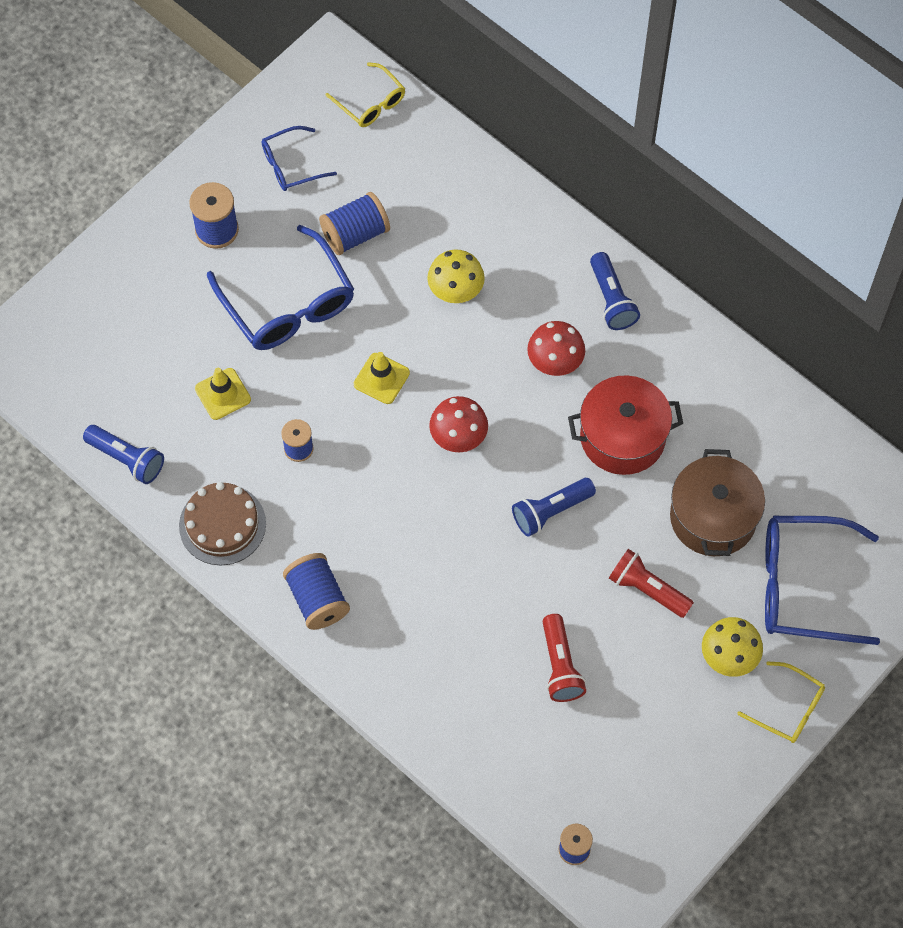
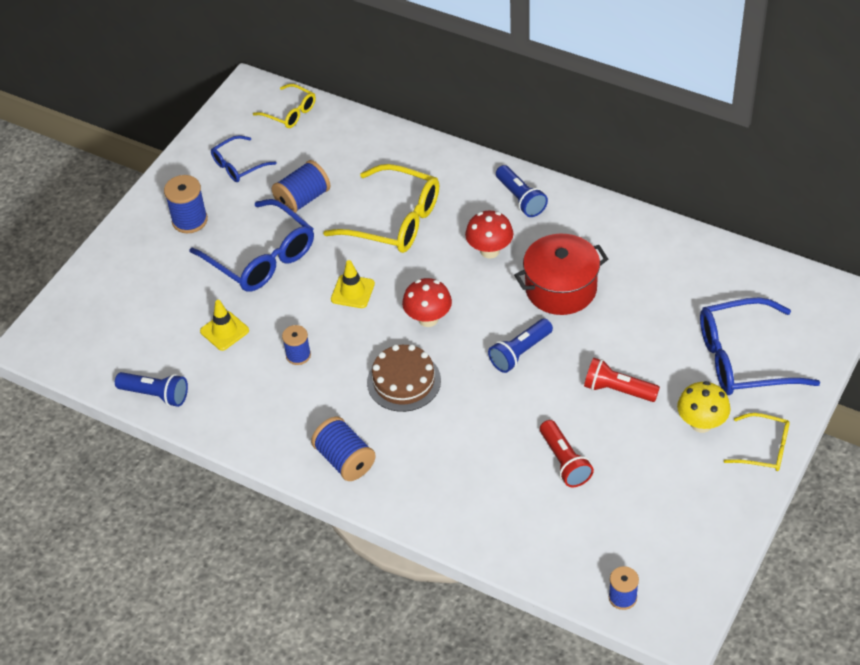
camera: 10 degrees left, 15 degrees down
(222, 524) = (249, 424): brown cake -> brown cake (404, 381)
(455, 292) = (395, 220): yellow mushroom -> yellow glasses
(713, 517) = (653, 327): brown pot -> none

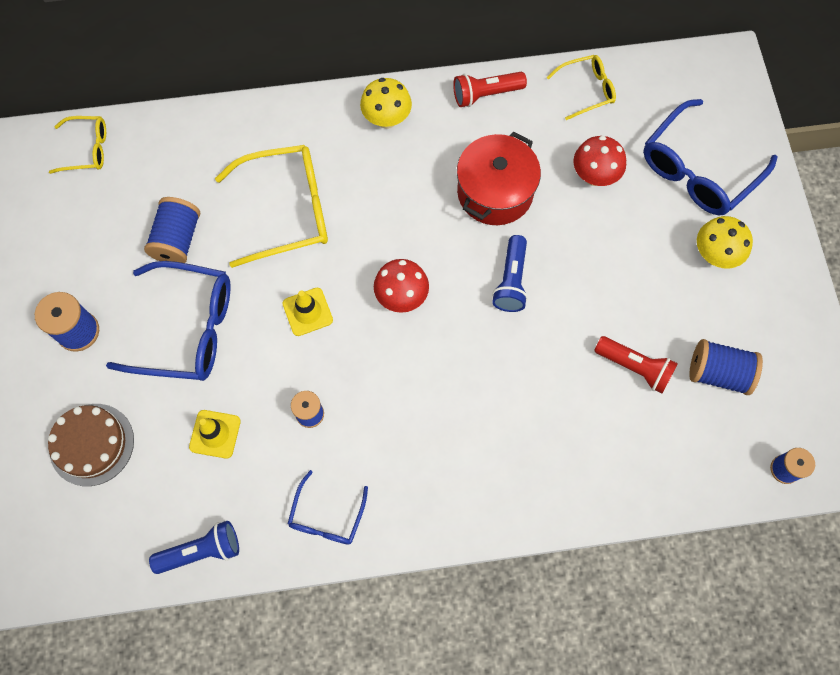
camera: 40 degrees left, 20 degrees up
(238, 165) = (80, 239): blue glasses -> blue glasses (326, 517)
(345, 460) = (443, 497): blue spool -> blue spool (718, 373)
(404, 381) = (431, 377): brown cake -> brown cake (92, 444)
(489, 251) = (401, 191): red mushroom -> red mushroom (594, 176)
(520, 199) = (387, 119): blue flashlight -> yellow mushroom
(618, 390) = (622, 265): red flashlight -> red flashlight (486, 94)
(764, 449) = (781, 247): yellow glasses -> yellow glasses (587, 90)

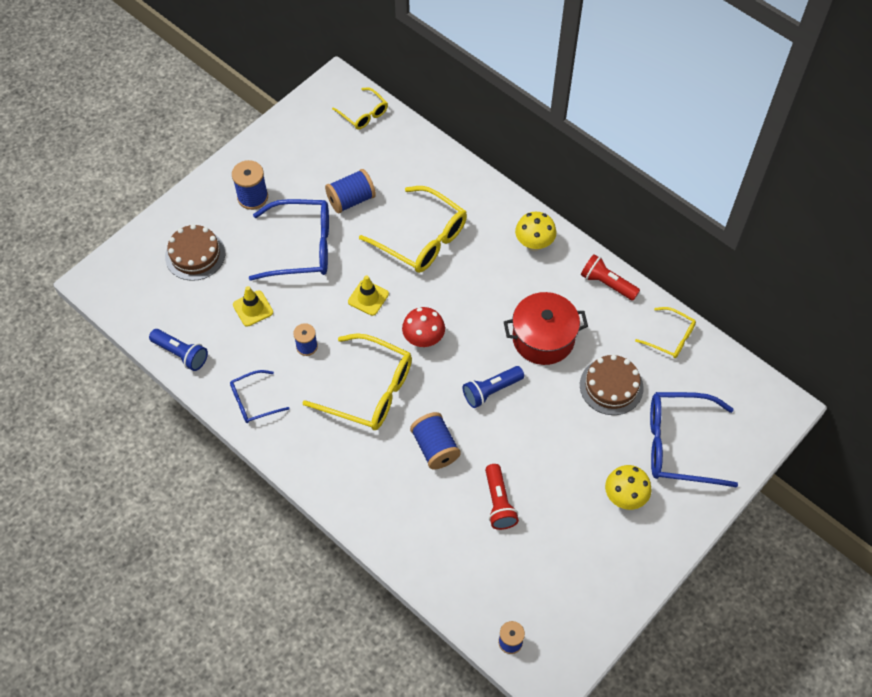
camera: 50 degrees right, 10 degrees down
(188, 329) = (302, 247): blue glasses -> blue glasses turned 60 degrees counterclockwise
(414, 391) = (369, 390): none -> yellow glasses
(594, 176) = (611, 386): red mushroom -> brown cake
(718, 373) = (541, 556): blue spool -> blue spool (435, 448)

